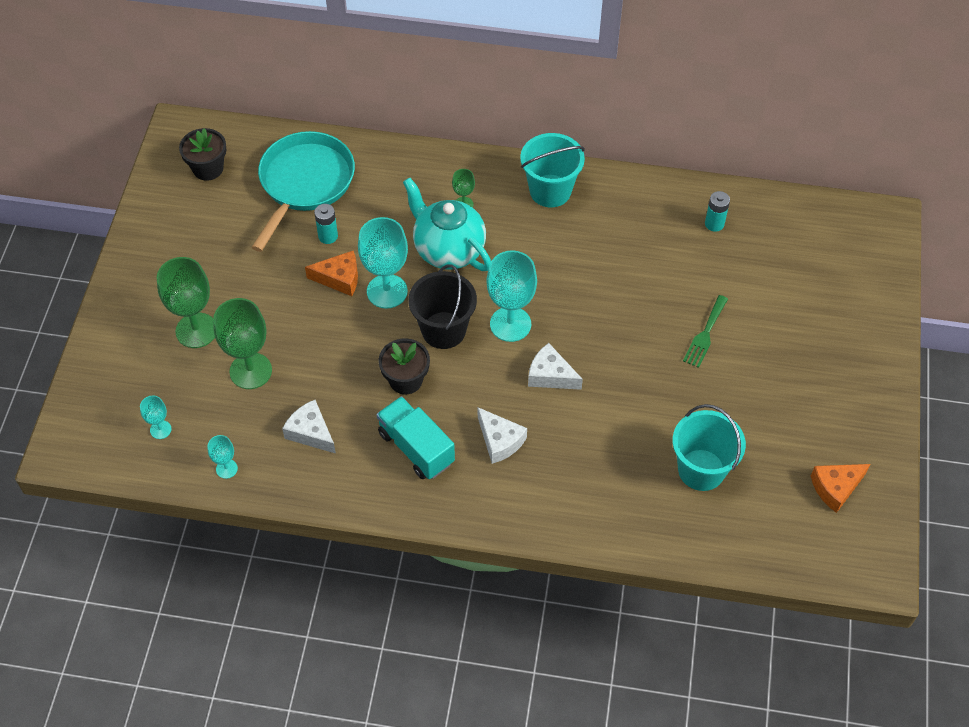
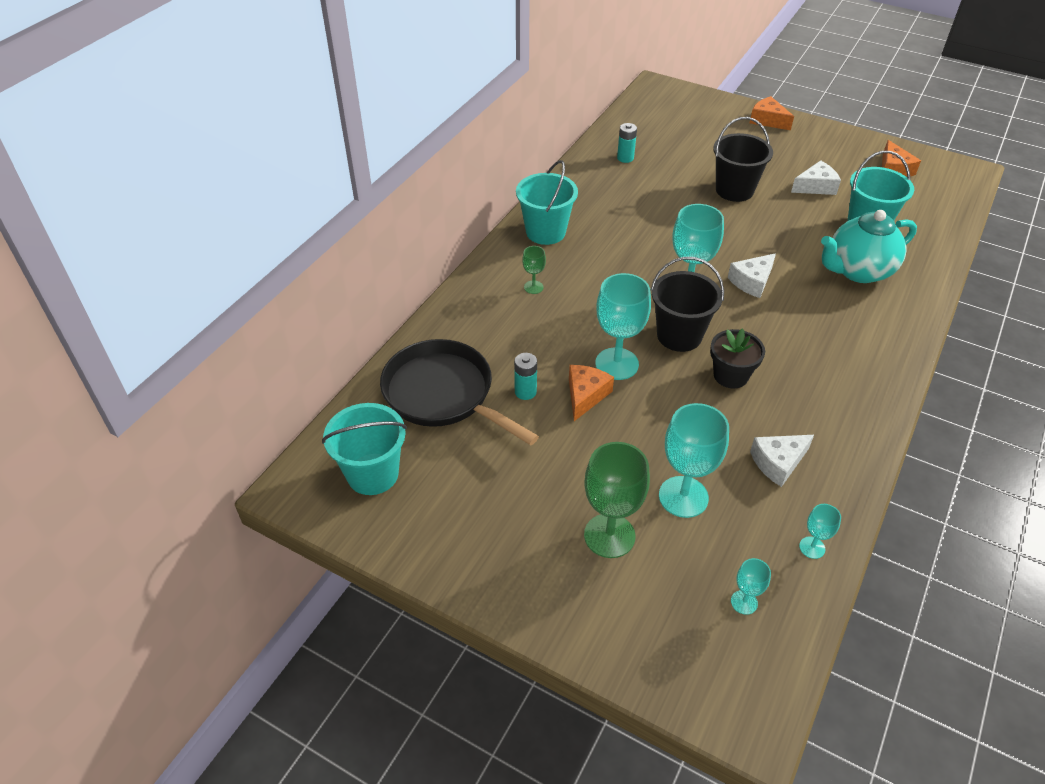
camera: 70 degrees left, 10 degrees down
(208, 168) = (372, 474): black flower pot -> turquoise bucket
(250, 371) = (683, 497): green goblet -> turquoise goblet
(304, 183) = (443, 394): turquoise pan -> black pan
(416, 448) = (813, 387): turquoise truck -> none
(448, 250) = (583, 310): turquoise teapot -> turquoise teapot (858, 271)
(500, 441) = (816, 329): white cheese -> white cheese (816, 187)
(705, 334) = (734, 190): green fork -> black bucket
(873, 343) = (768, 120): none -> orange cheese

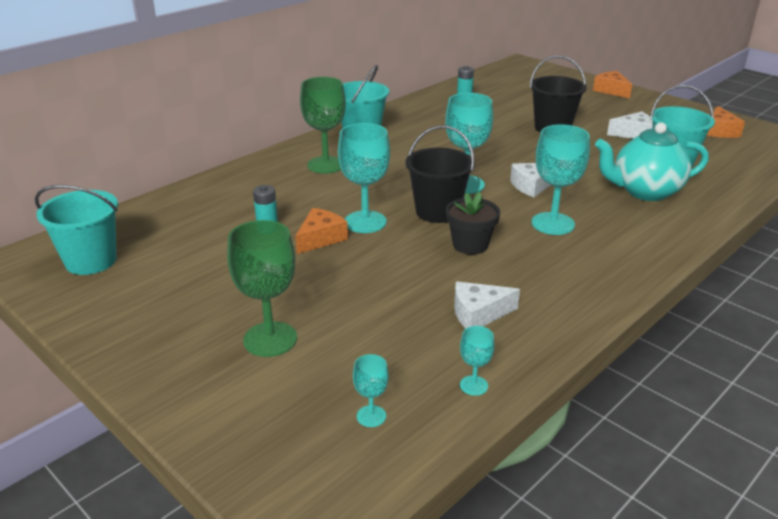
camera: 15 degrees right, 15 degrees down
(443, 394) = (194, 220): black pan -> none
(533, 287) = (326, 165): green goblet -> green goblet, size x2.04
(683, 497) = (364, 323): turquoise goblet -> turquoise goblet (553, 224)

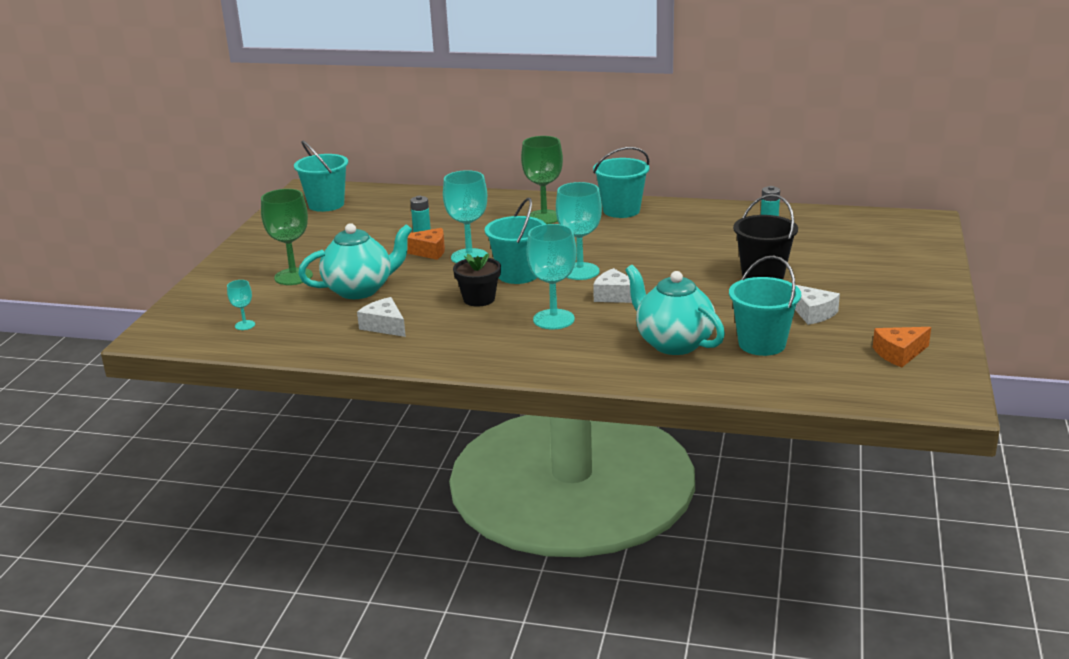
camera: 60 degrees right, 5 degrees down
(367, 304) = (360, 290): none -> turquoise teapot
(437, 211) = (518, 275): black bucket -> turquoise bucket
(473, 385) = (300, 345): turquoise goblet -> none
(611, 90) = (925, 278): orange cheese -> none

